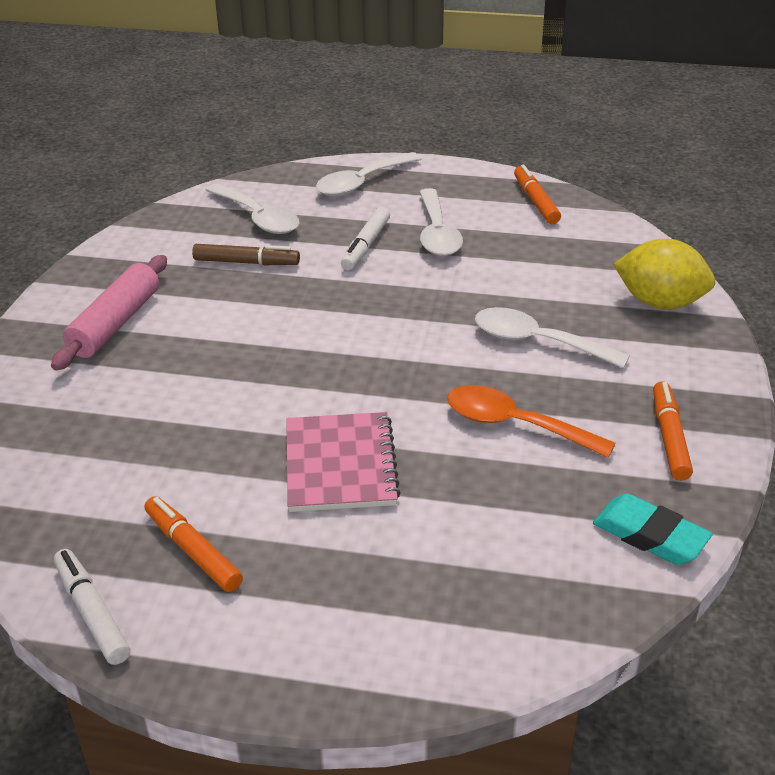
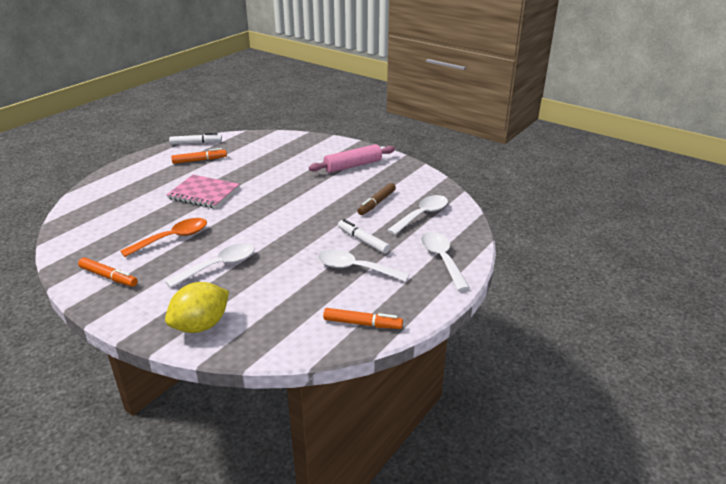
camera: 115 degrees right, 5 degrees down
(115, 323) = (353, 166): pink rolling pin -> pink rolling pin turned 75 degrees counterclockwise
(258, 218) = (422, 215): white spoon -> white spoon turned 150 degrees clockwise
(650, 535) = (73, 247): turquoise eraser -> none

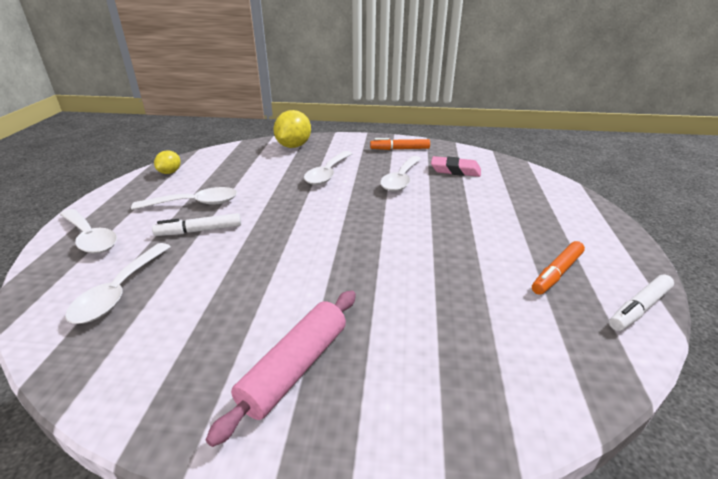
camera: 150 degrees right, 0 degrees up
(116, 233) = (455, 170): none -> pink eraser
(173, 238) = (401, 180): orange spoon -> white spoon
(204, 193) = (453, 227): pink notebook -> none
(362, 324) = (170, 172): orange marker -> yellow lemon
(363, 241) = (199, 231): white marker -> white marker turned 150 degrees clockwise
(376, 203) = (203, 290): brown marker -> none

